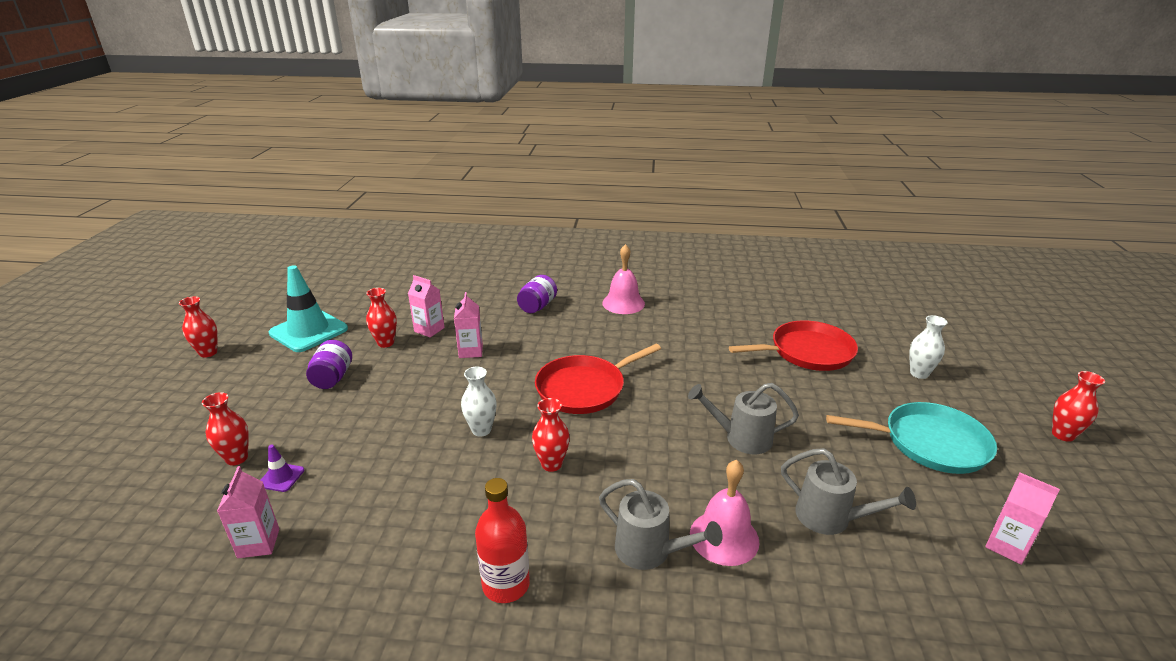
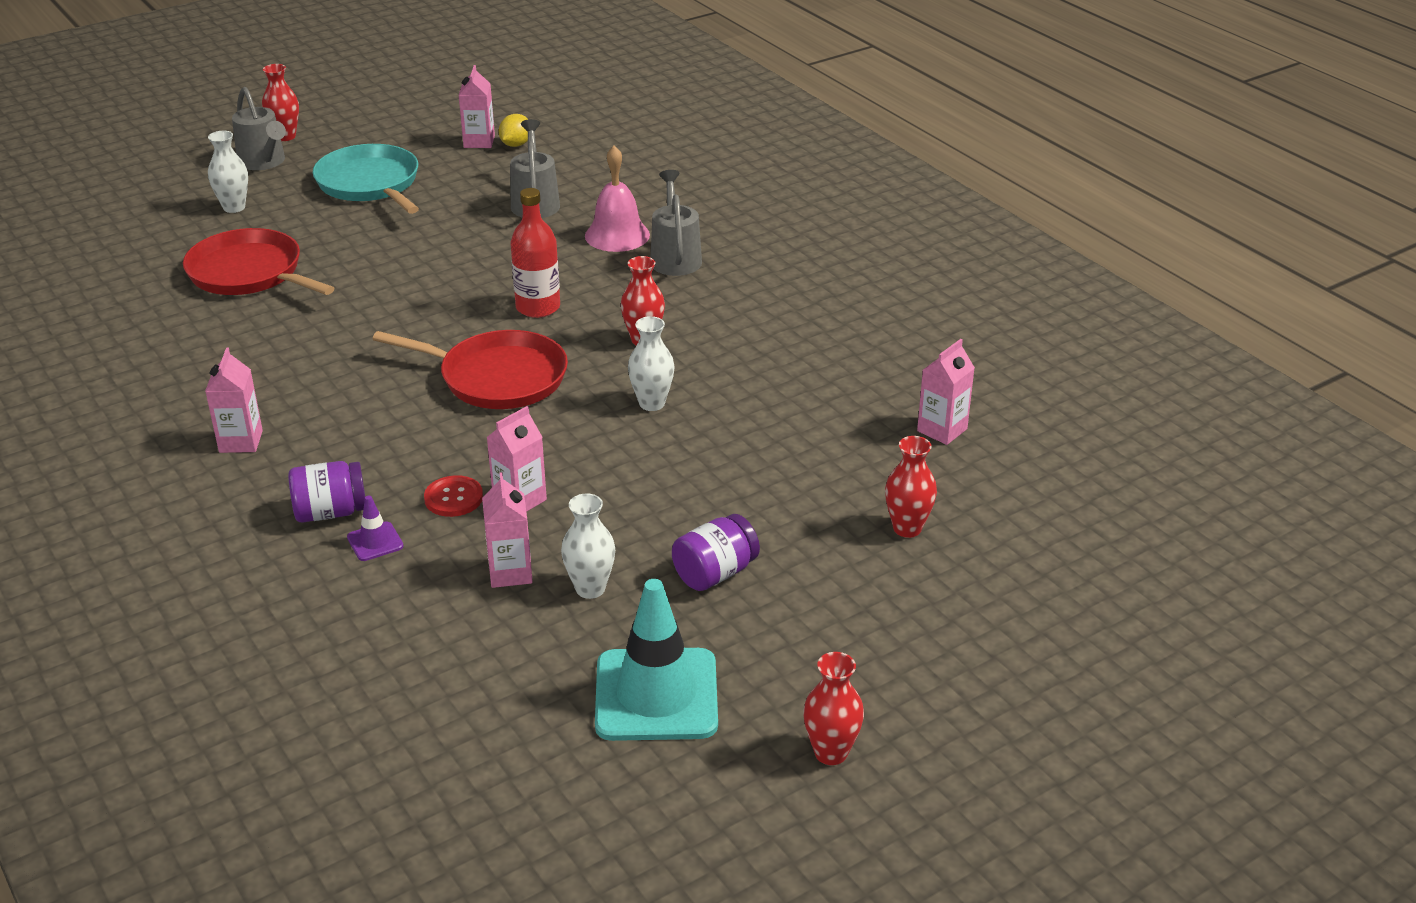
camera: 130 degrees left, 5 degrees up
(281, 477) = (879, 477): purple traffic cone -> purple traffic cone (375, 542)
(385, 343) = (590, 588): red vase -> white vase
(500, 336) = (453, 498): none -> red button
(506, 585) = (792, 298): red bottle -> red bottle (538, 307)
(623, 303) = (241, 441): pink bell -> pink carton
(741, 438) = (474, 264): grey watering can -> grey watering can (264, 162)
(988, 570) = (516, 144): none -> yellow lemon

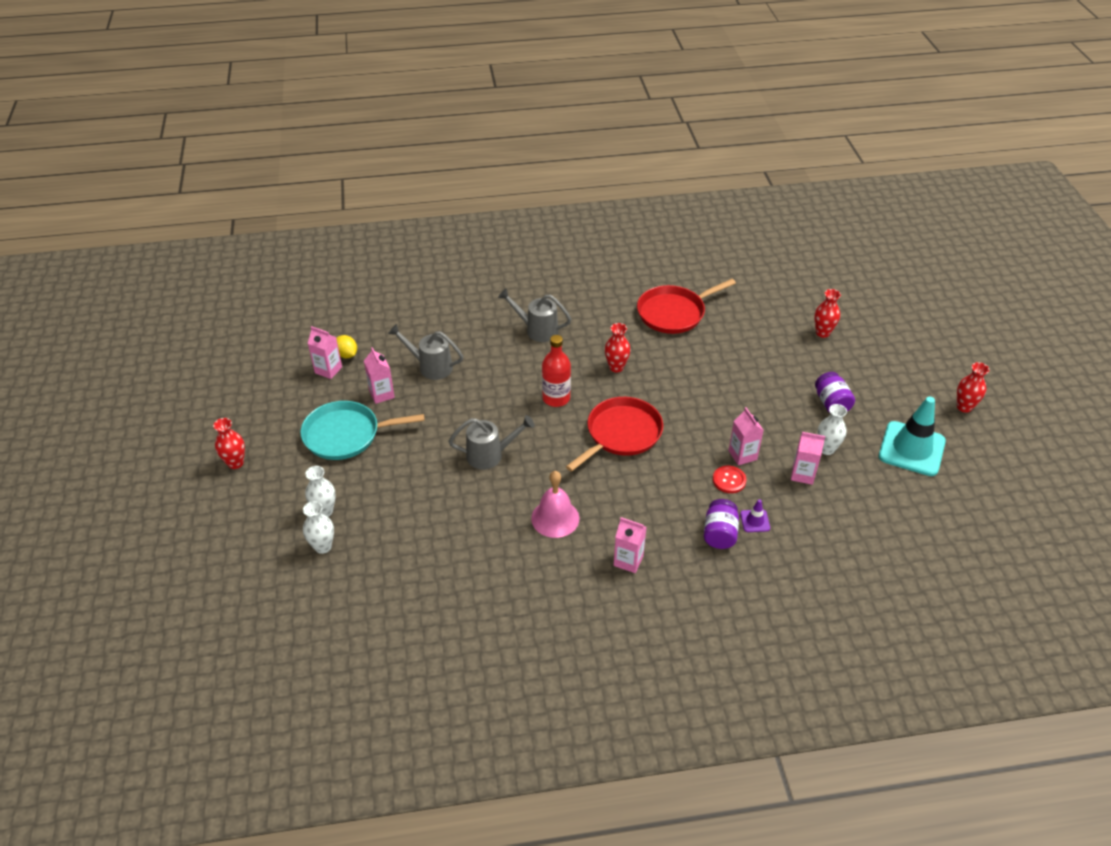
camera: 65 degrees left, 10 degrees up
(249, 273) = (426, 520): red pan -> red pan (674, 313)
(264, 162) = (268, 482): grey watering can -> grey watering can (490, 455)
(617, 235) = (496, 344): pink bell -> pink bell (555, 518)
(652, 403) = (679, 382): white vase -> white vase (323, 546)
(942, 430) = (752, 295): pink carton -> pink carton (382, 394)

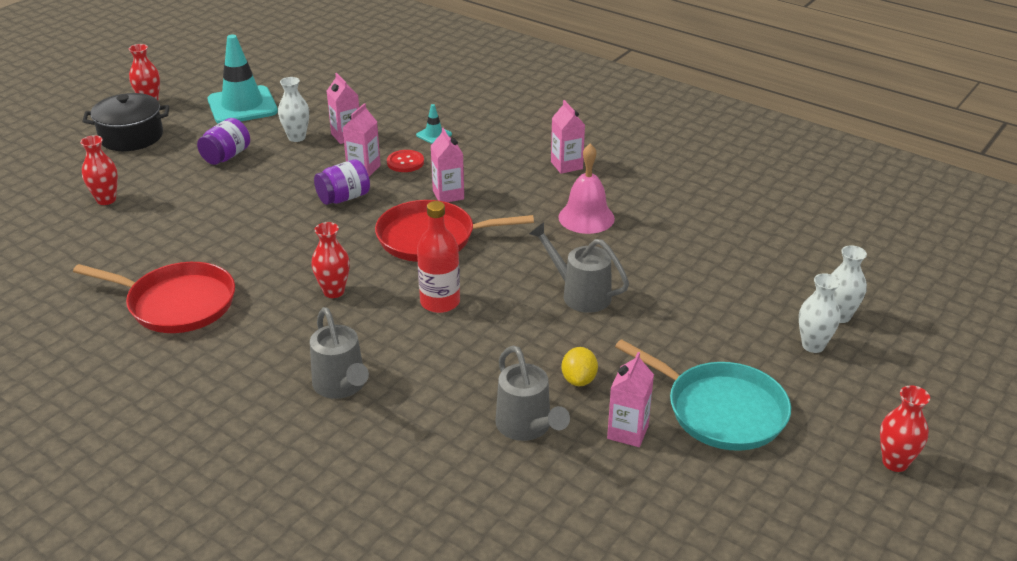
camera: 135 degrees left, 10 degrees down
(328, 370) = (668, 516): pink carton -> pink carton (448, 195)
(347, 355) = (619, 523): yellow lemon -> yellow lemon (579, 380)
(719, 534) = (472, 142): purple jar -> purple jar (344, 198)
(755, 521) = (434, 135): purple traffic cone -> turquoise traffic cone
(908, 376) = (131, 137): none -> black pot

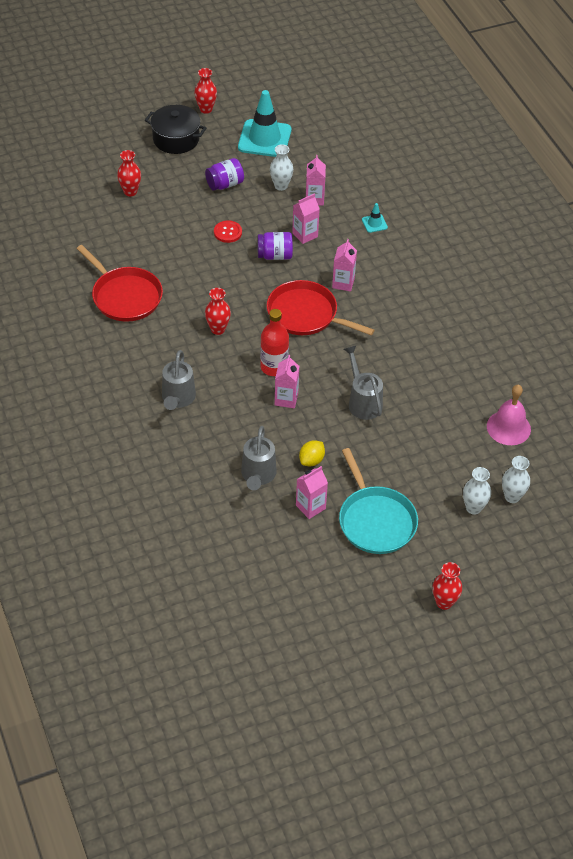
camera: 30 degrees right, 15 degrees up
(405, 162) = (336, 241): red button -> red button (227, 232)
(566, 165) = (443, 292): pink carton -> pink carton (286, 399)
(586, 217) = (418, 343): pink bell -> pink bell (508, 427)

